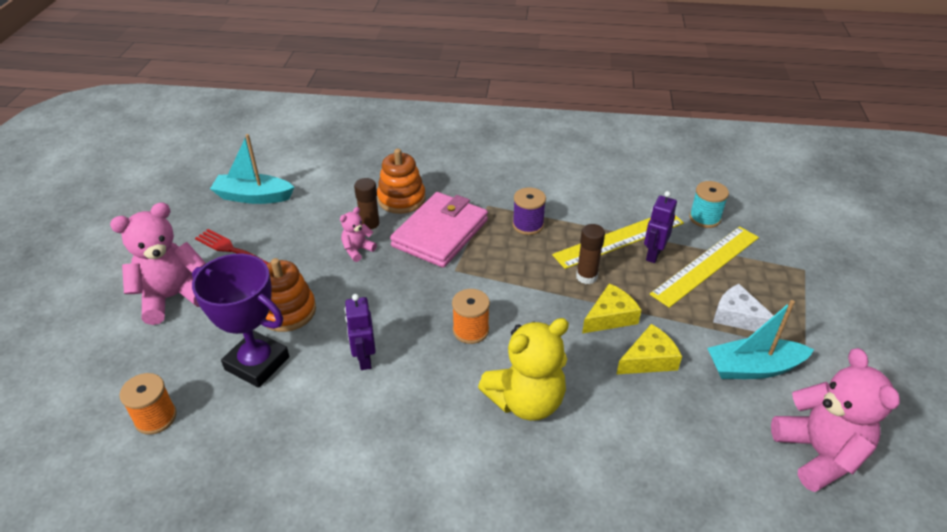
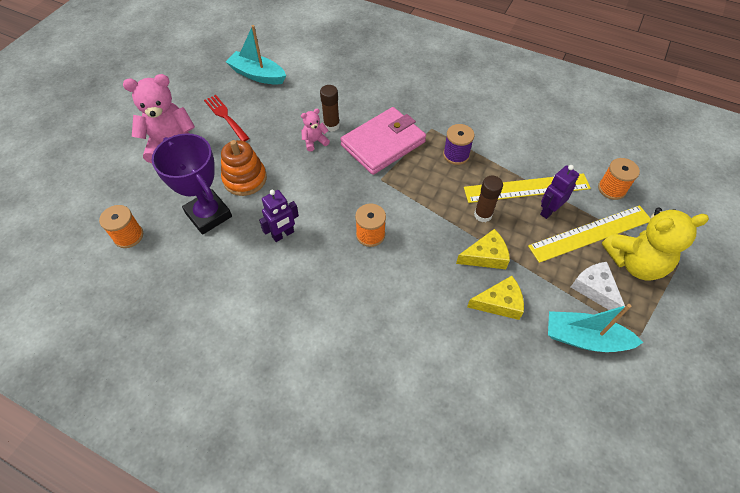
camera: 20 degrees right, 15 degrees up
(364, 359) = (283, 234): purple robot -> purple robot turned 135 degrees counterclockwise
(401, 199) = (366, 105): orange stacking toy -> none
(526, 401) = (386, 307): yellow teddy bear -> yellow teddy bear (635, 262)
(704, 218) = (611, 189): turquoise spool -> orange spool
(819, 453) = (602, 430): pink teddy bear -> none

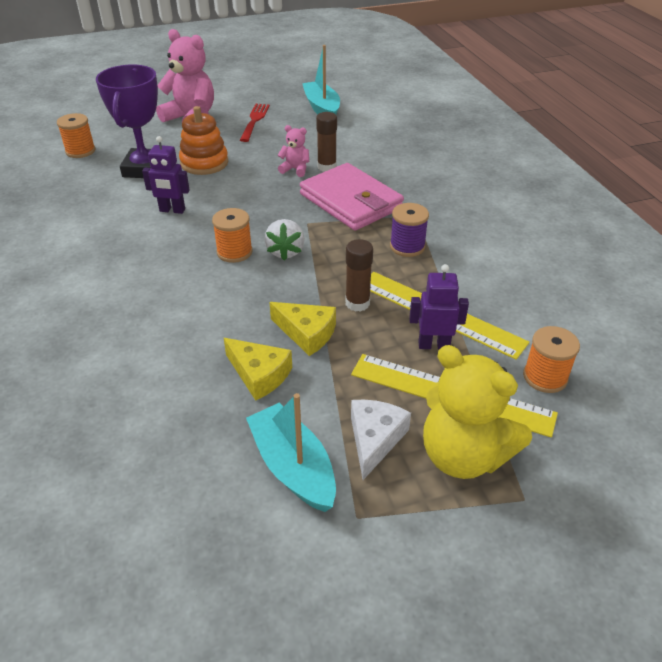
camera: 45 degrees right, 15 degrees down
(383, 143) = (351, 201): pink wallet -> pink wallet turned 45 degrees clockwise
(398, 210) = (285, 251): none -> white strawberry

